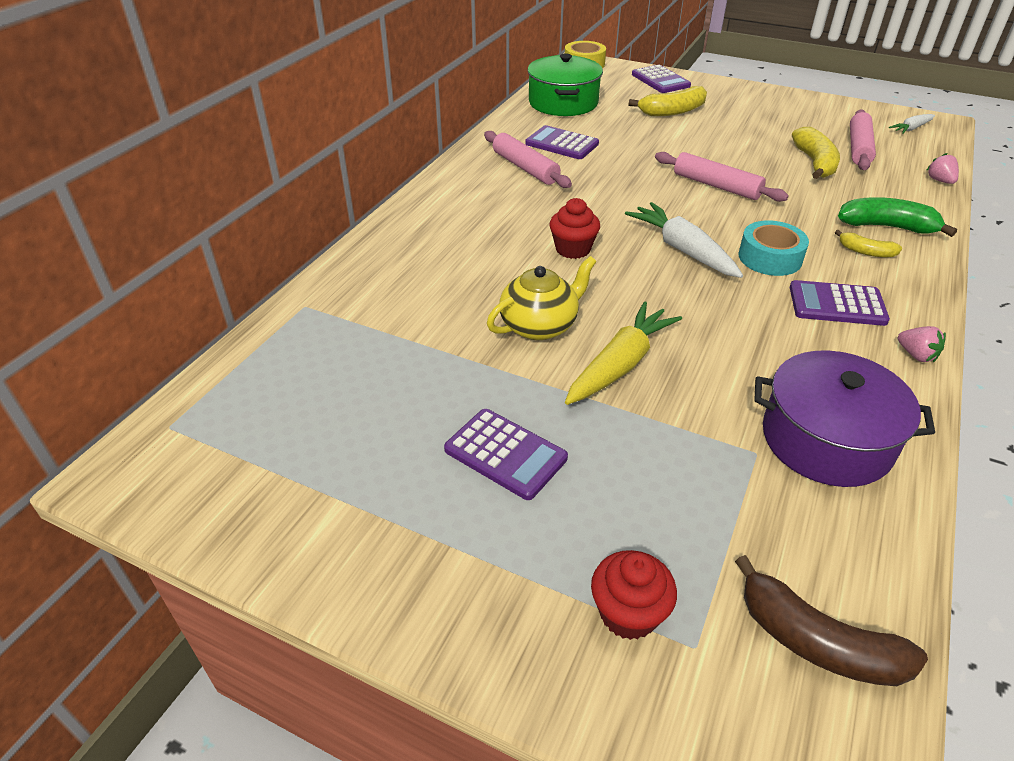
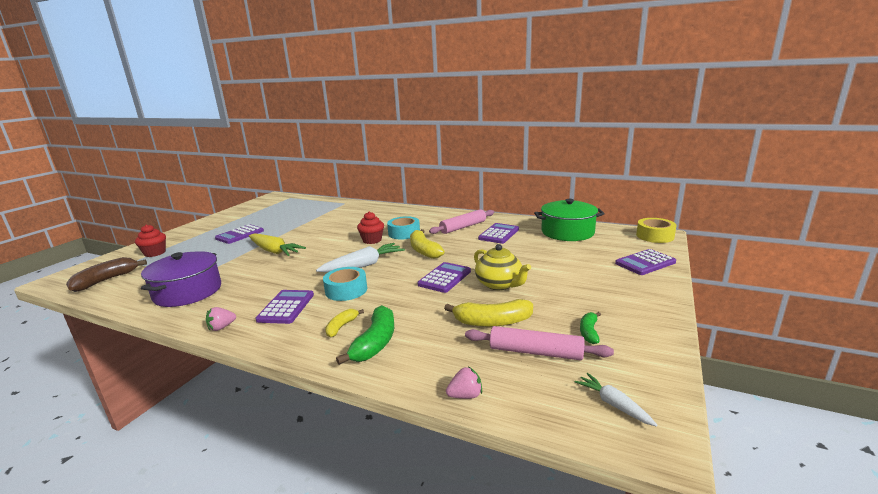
camera: 90 degrees right, 20 degrees down
(540, 325) = (311, 236): yellow teapot -> yellow teapot (499, 284)
(542, 219) = (404, 233): none -> turquoise tape
(672, 111) = (575, 266): yellow banana -> yellow banana (424, 250)
(716, 186) = (444, 278): pink rolling pin -> purple calculator
(814, 123) = (589, 332): none -> green banana

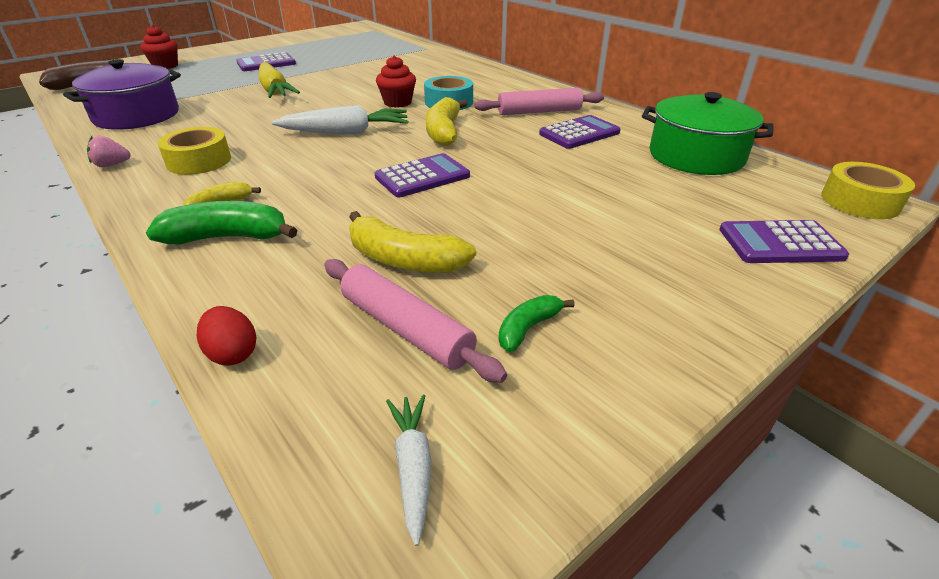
camera: 25 degrees right, 15 degrees up
(286, 307) = (199, 161): purple calculator -> yellow tape
(346, 290) = (286, 159): turquoise tape -> none
(375, 343) = (228, 237): green banana -> green banana turned 135 degrees counterclockwise
(465, 395) = (233, 353): pink strawberry -> red egg
(499, 284) = (485, 208): yellow teapot -> none

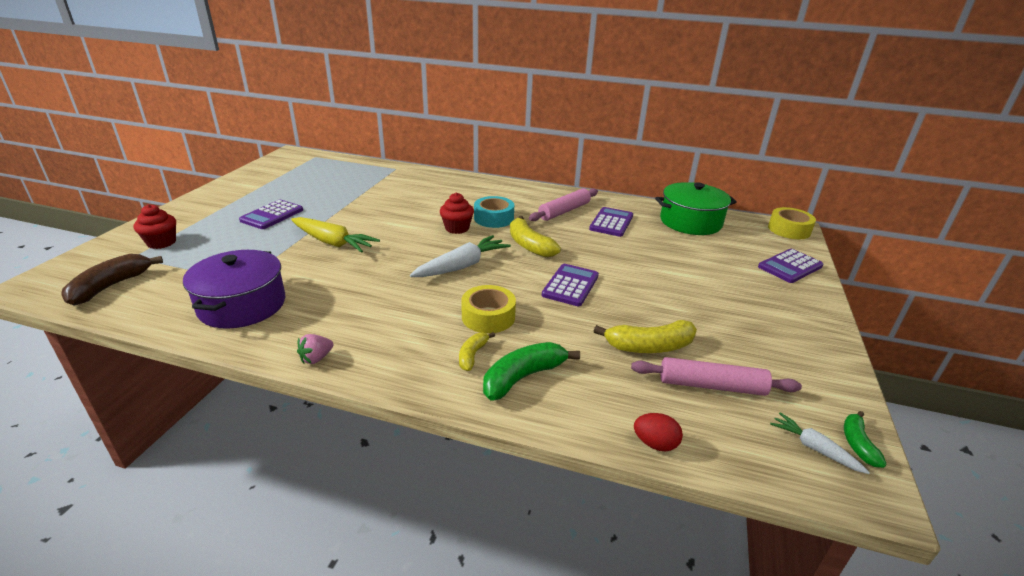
camera: 35 degrees left, 5 degrees down
(199, 161) = (388, 328): yellow tape -> yellow tape (488, 317)
(528, 328) = (760, 358): green banana -> green banana (857, 444)

